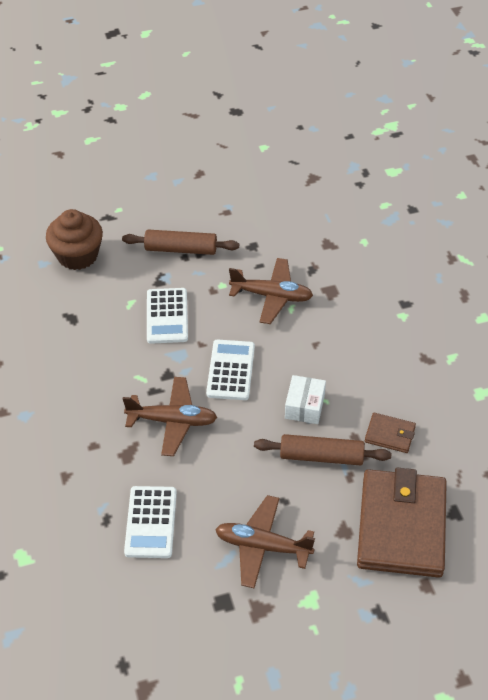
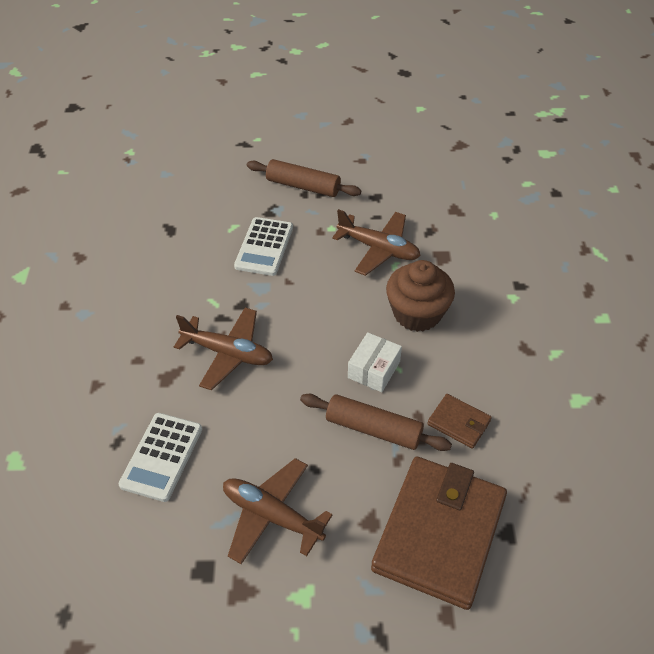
camera: 15 degrees right, 0 degrees up
(77, 255) = (201, 173): brown cupcake -> brown cupcake (417, 313)
(231, 370) = (308, 314): white calculator -> none

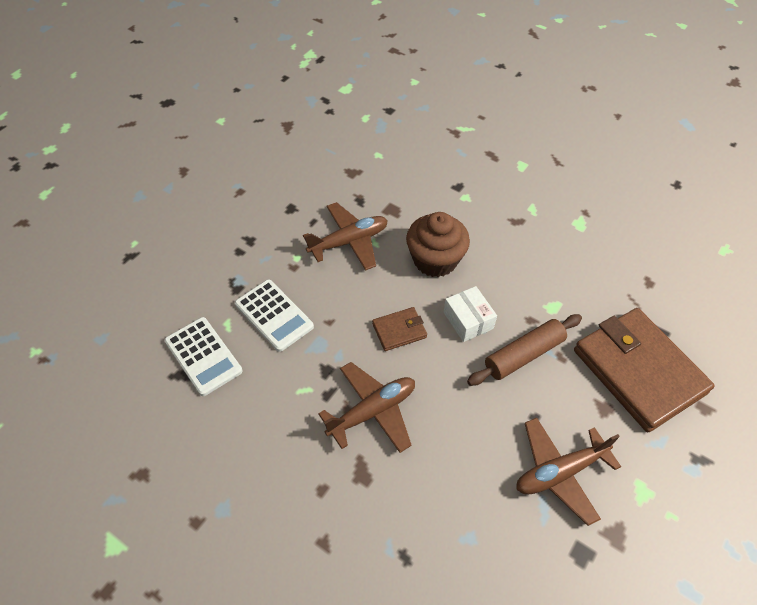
camera: 55 degrees left, 5 degrees up
(162, 457) = (447, 526): white calculator -> white calculator (203, 356)
(303, 186) = (229, 246): brown rolling pin -> none
(458, 423) = (553, 300): brown wallet -> brown wallet (399, 330)

